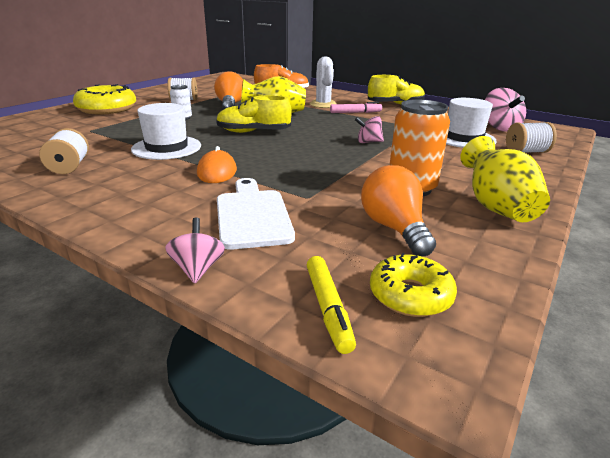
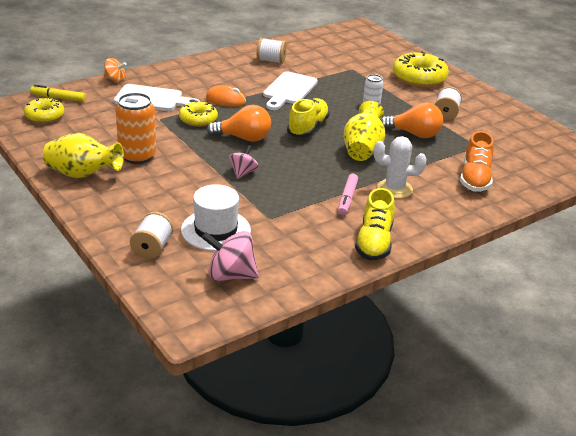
camera: 110 degrees right, 5 degrees up
(166, 147) = (289, 90): white hat -> white cutting board
(198, 269) = (115, 79): pink spinning top -> orange spinning top
(286, 176) = (198, 119): none -> yellow donut
(394, 228) = (97, 132): orange light bulb -> orange light bulb (243, 138)

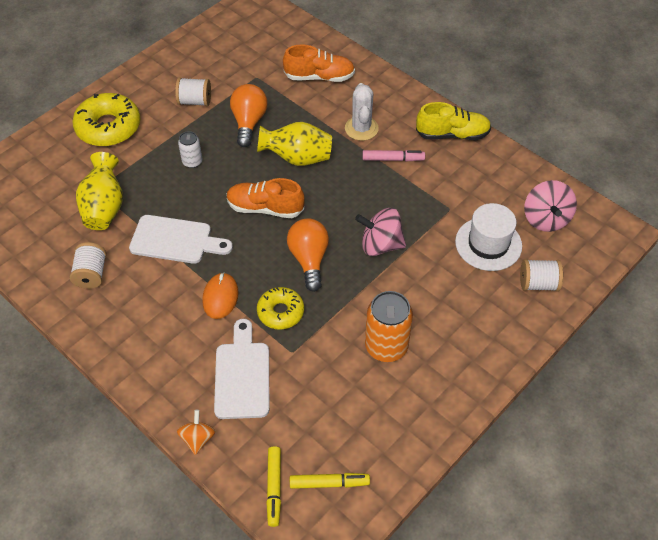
camera: 100 degrees left, 20 degrees up
(44, 116) = (329, 483): yellow donut -> yellow marker
(83, 174) = (445, 386): yellow vase -> yellow vase (104, 207)
(243, 172) = (380, 245): pink spinning top -> pink spinning top, size x1.62
(308, 128) = (265, 208): yellow shoe -> orange shoe

